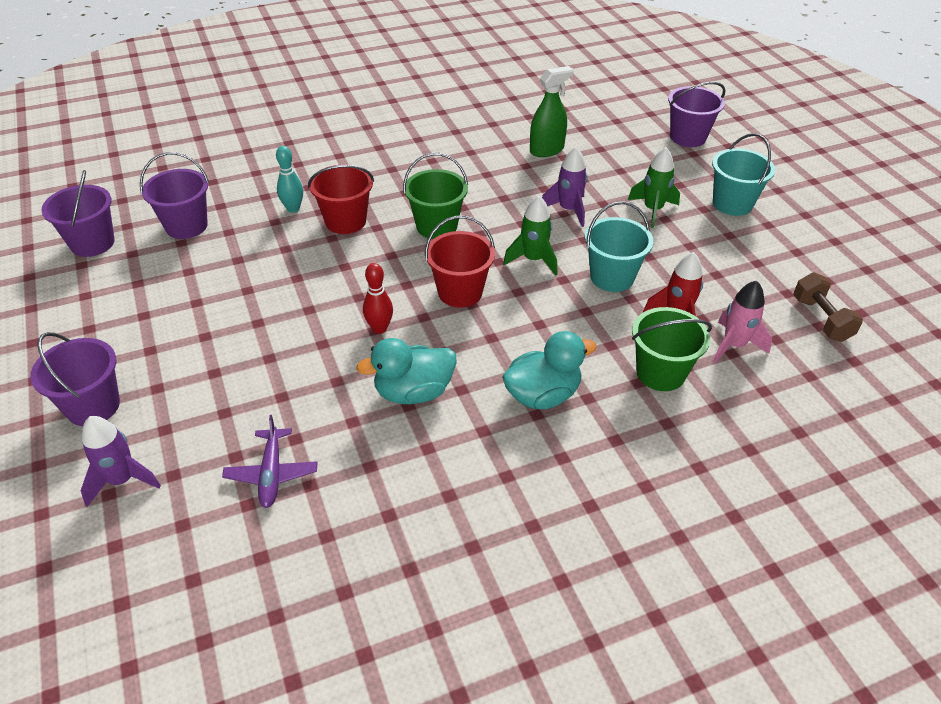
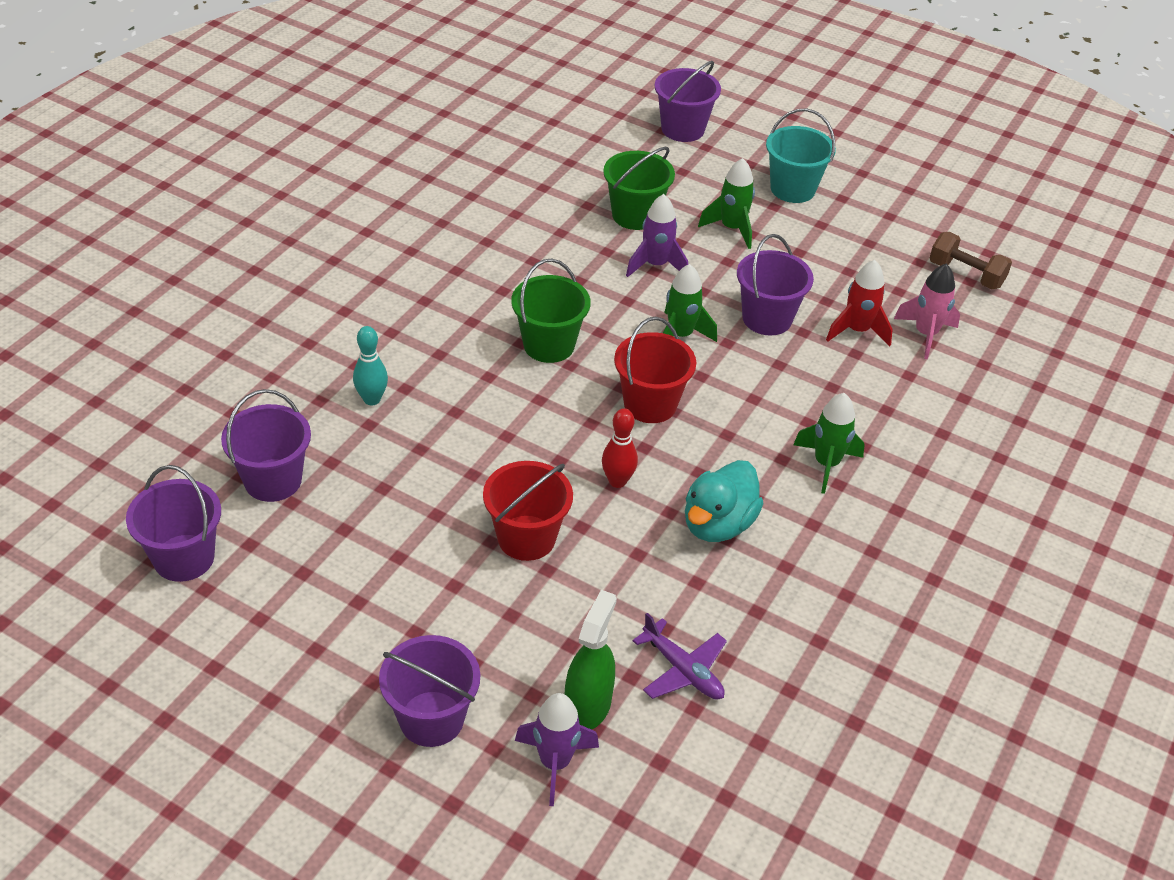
camera: 40 degrees left, 0 degrees up
(345, 221) = (448, 386): red bucket -> red bucket (526, 538)
(542, 395) = (826, 464): turquoise duck -> green rocket
(547, 150) = (562, 204): green spray bottle -> green spray bottle (587, 706)
(612, 277) = (767, 318): turquoise bucket -> purple bucket
(660, 373) = (895, 391): green bucket -> green bucket (635, 215)

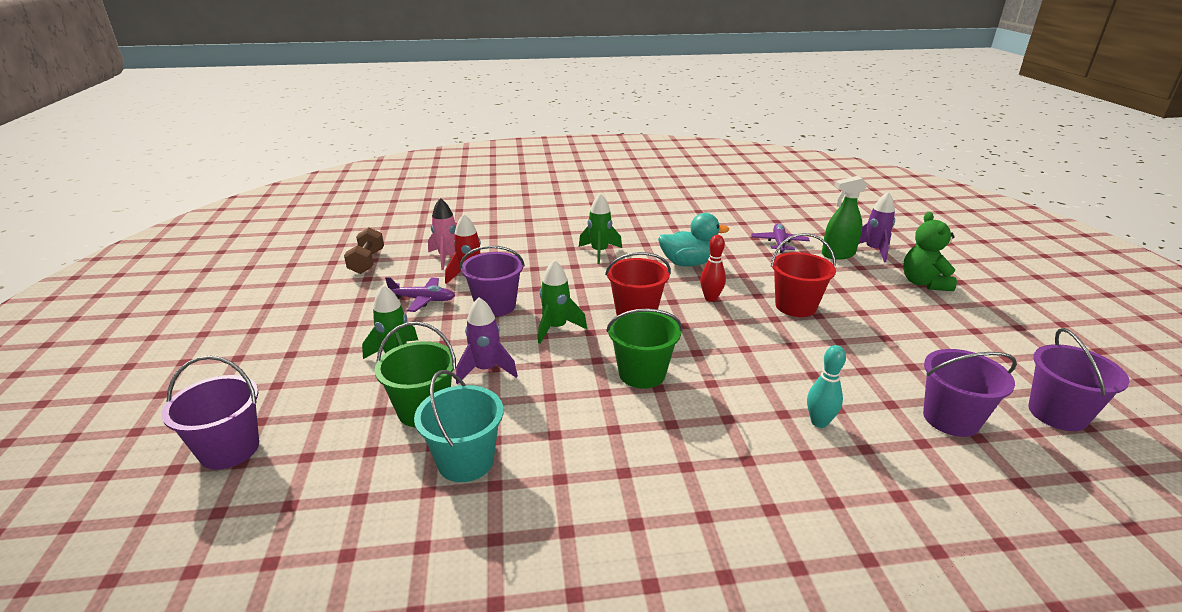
camera: 125 degrees left, 15 degrees down
(431, 719) = (923, 283): purple bucket -> green teddy bear
(792, 189) = (307, 350): turquoise bucket -> turquoise bucket (465, 461)
(829, 279) = (423, 300): none -> purple plane

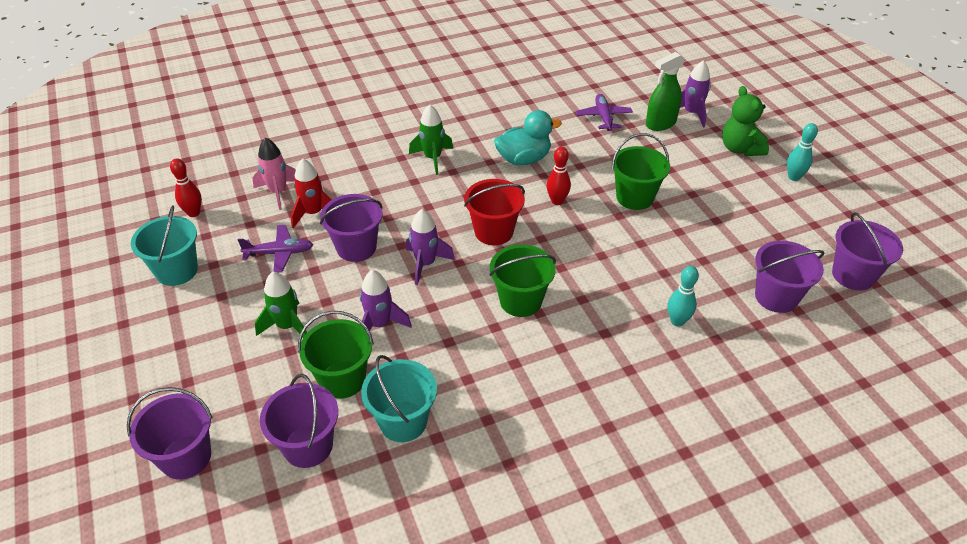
camera: 15 degrees left, 15 degrees up
(326, 299) = (177, 271): none -> turquoise bucket
(354, 464) = (308, 446): none -> purple bucket
(367, 262) = (193, 213): brown dumbbell -> red bowling pin
(556, 328) = (426, 264): green rocket -> purple rocket
(795, 306) = (634, 197): red bucket -> green bucket
(985, 313) = (793, 177): none -> turquoise bowling pin

